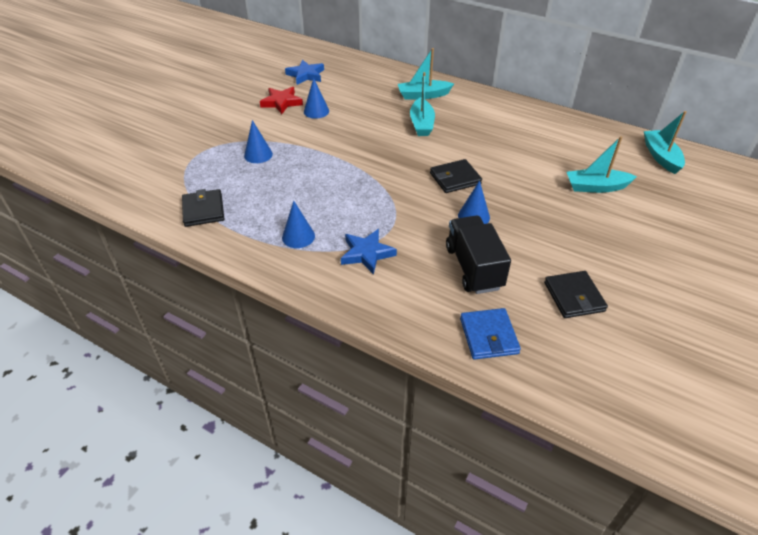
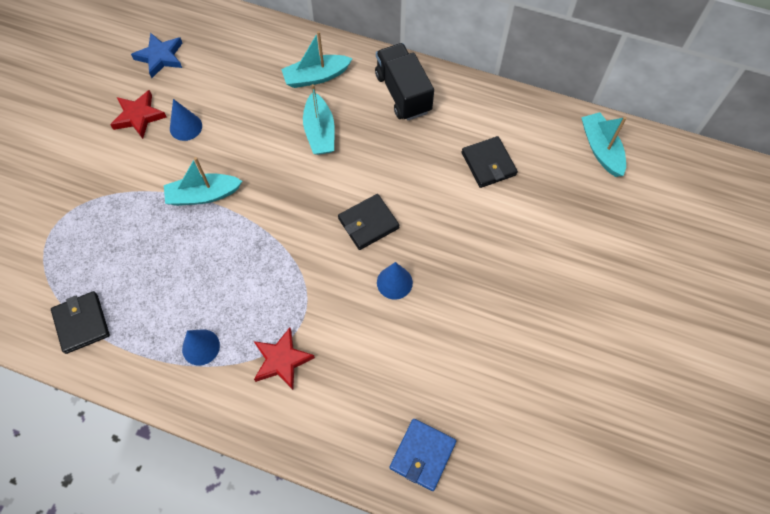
camera: 10 degrees left, 20 degrees up
(258, 155) = (128, 218): blue cone -> none
(367, 254) = (282, 360): blue star -> red star
(473, 267) = (400, 361): black truck -> black truck (403, 93)
(488, 336) = (422, 455): blue wallet -> blue wallet turned 45 degrees clockwise
(574, 297) = (507, 385): black wallet -> black wallet (488, 164)
(596, 187) = (528, 212): turquoise boat -> turquoise boat (203, 195)

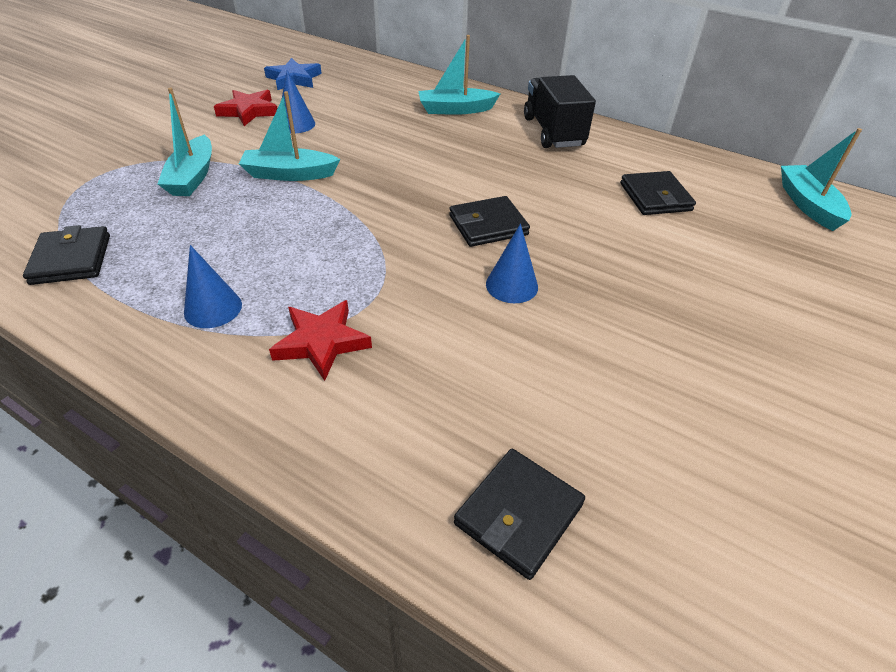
camera: 10 degrees right, 20 degrees down
(320, 132) = (447, 146): turquoise boat -> turquoise boat (192, 177)
(422, 455) = (518, 514): blue wallet -> black wallet

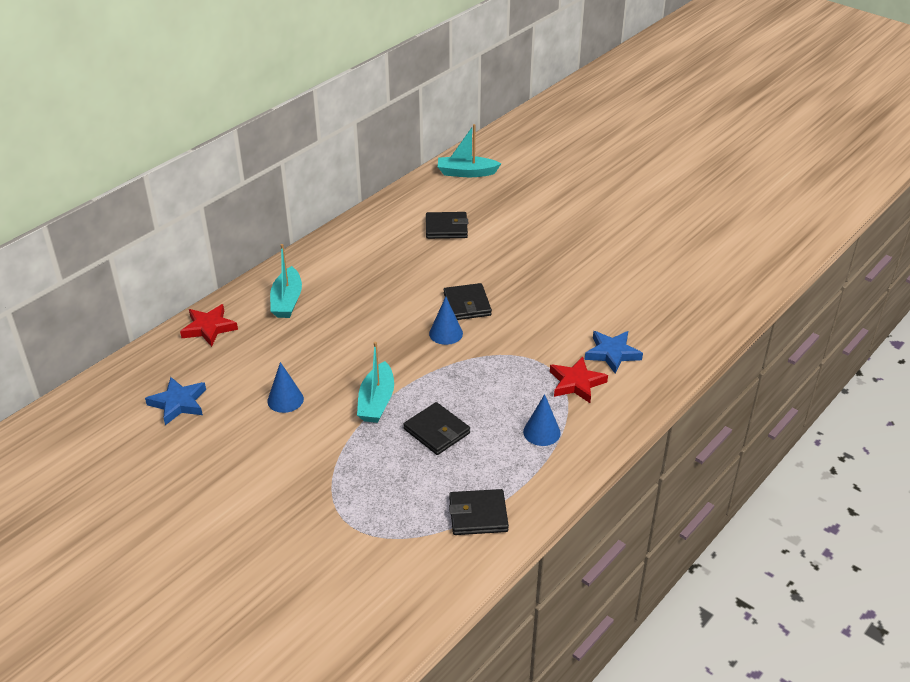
camera: 80 degrees left, 5 degrees down
(192, 177) = (367, 460): turquoise boat -> none
(249, 111) = (247, 433): red star -> red star (209, 328)
(401, 386) = (612, 353): none -> blue star
(511, 285) = (532, 303): blue cone -> blue cone (446, 333)
(518, 514) = (687, 323): black wallet -> black wallet (437, 431)
(553, 132) = (343, 255): black truck -> none

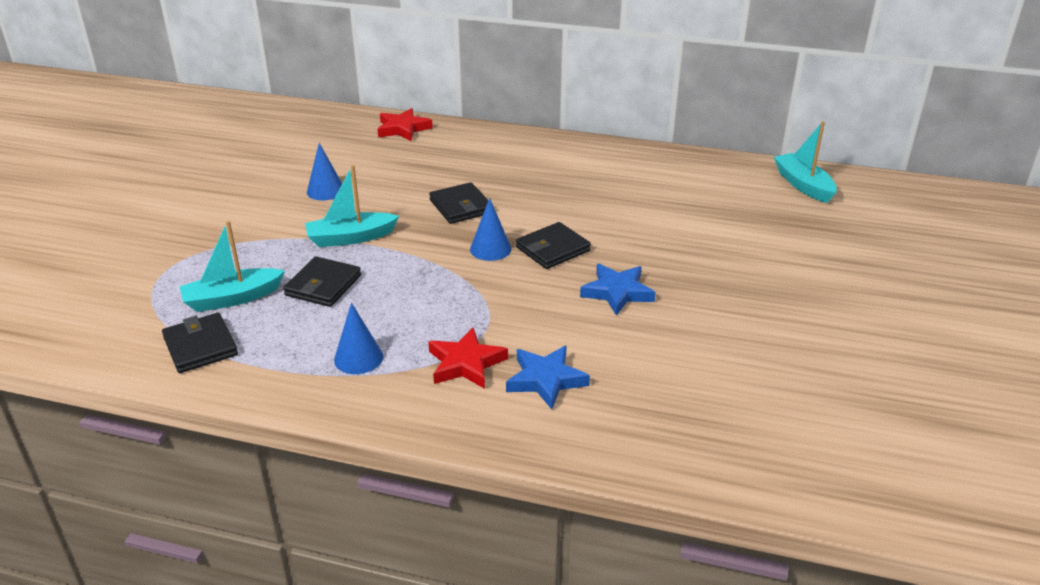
camera: 65 degrees right, 5 degrees down
(178, 403) = (293, 145): blue star -> blue star (617, 292)
(287, 301) = (471, 151): turquoise boat -> turquoise boat (232, 298)
(446, 228) = (681, 200): black wallet -> black wallet (461, 206)

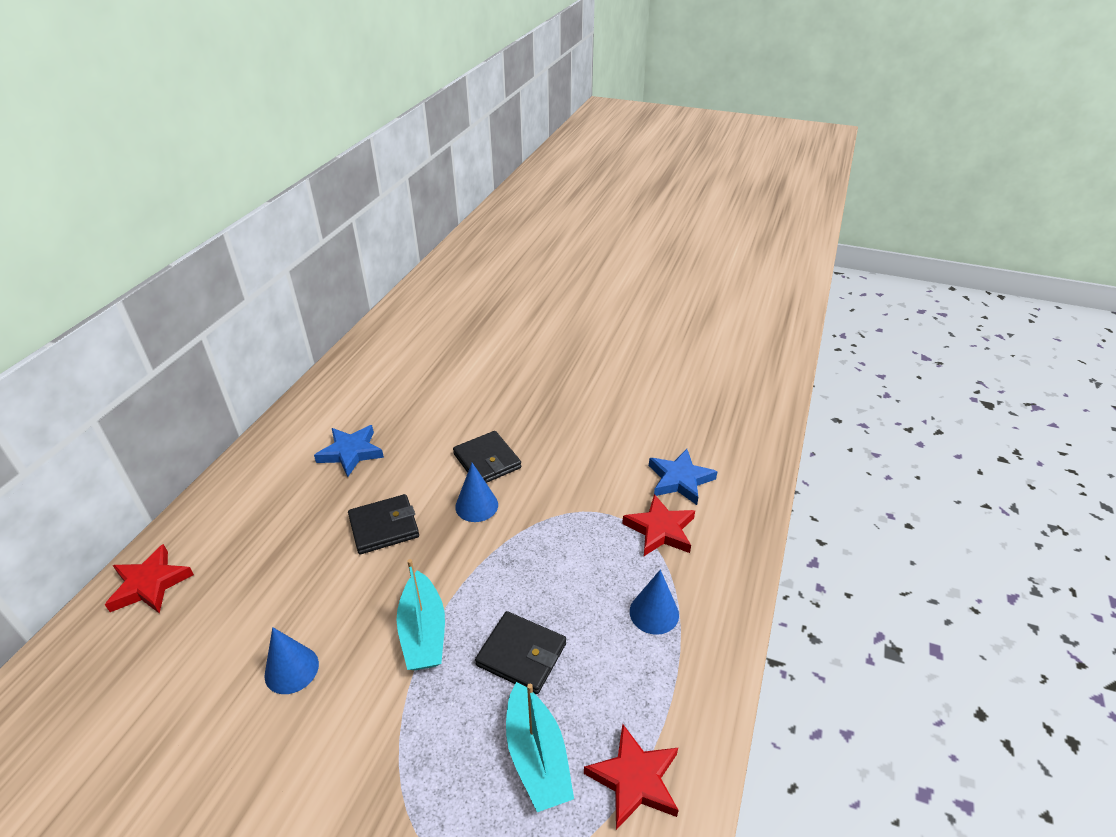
camera: 85 degrees left, 5 degrees up
(200, 346) = (634, 779): black wallet -> red star
(617, 292) = (562, 427): blue star -> blue star (351, 452)
(803, 185) = (424, 308): turquoise boat -> none

